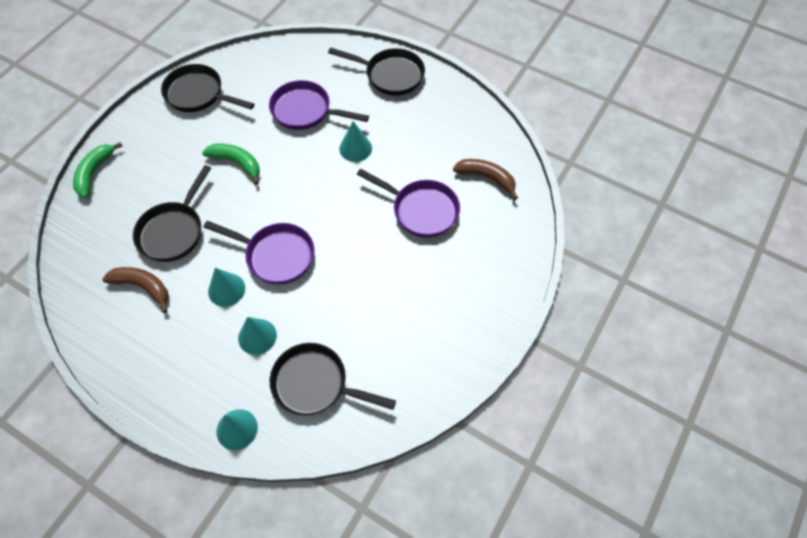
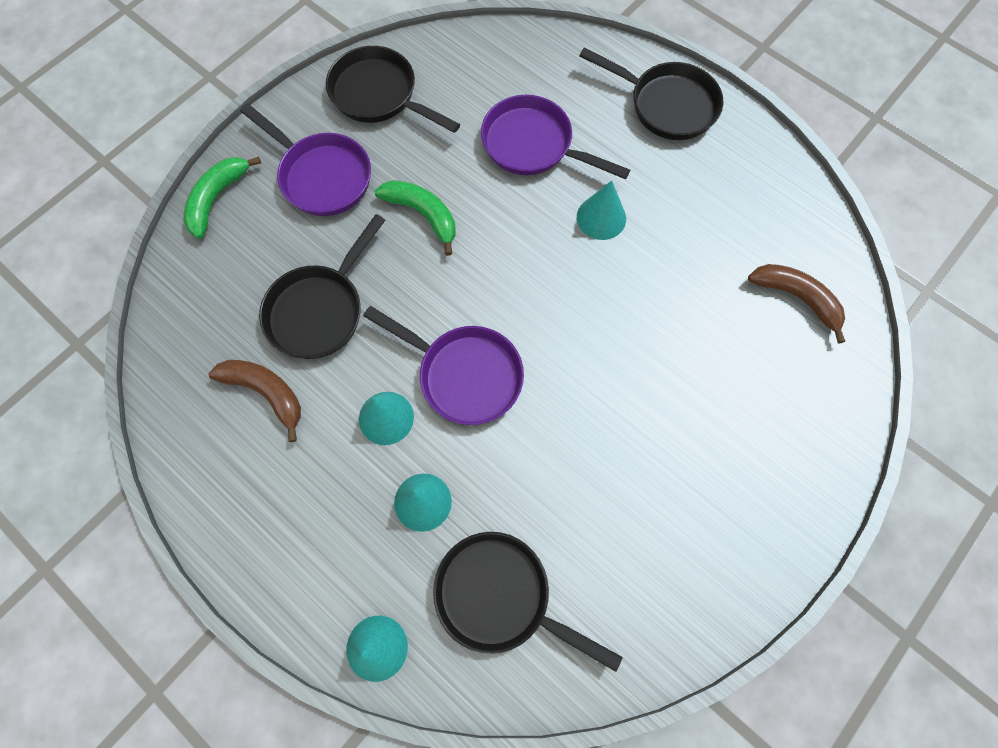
camera: 10 degrees right, 10 degrees up
(421, 210) = (690, 336): purple pan -> purple pan (322, 176)

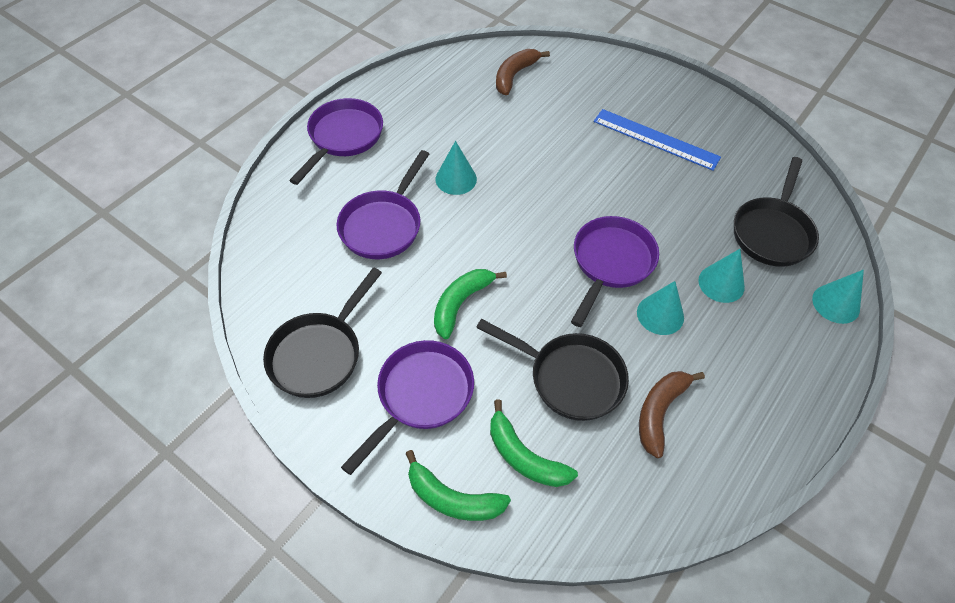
camera: 95 degrees left, 15 degrees down
(244, 259) = (524, 456): none -> green banana
(667, 105) = (343, 137): black pan -> purple pan
(676, 471) = (655, 139): none -> blue ruler

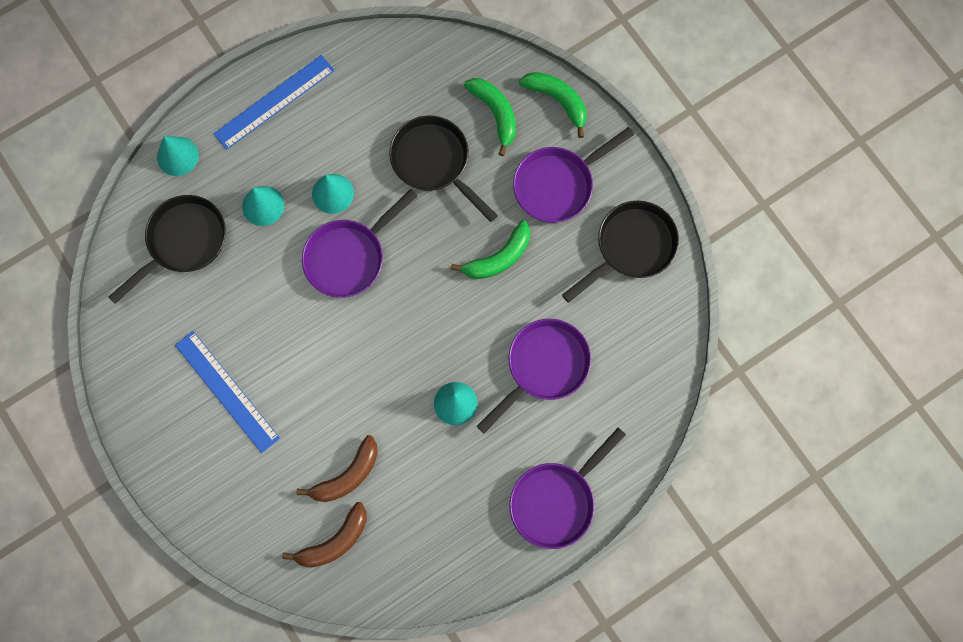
camera: 160 degrees left, 20 degrees up
(659, 412) = (378, 114): brown banana -> brown banana (347, 475)
(779, 389) = (274, 102): none -> blue ruler

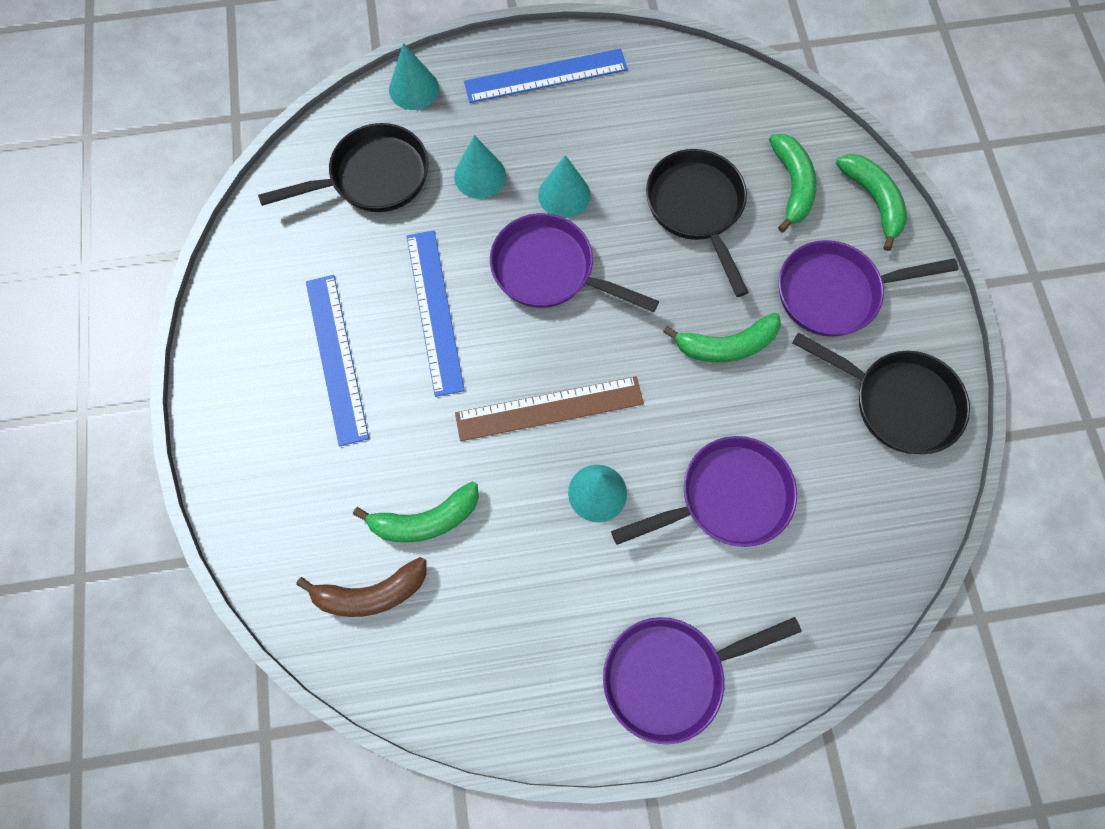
camera: 25 degrees right, 5 degrees down
(280, 325) = (434, 311): none -> blue ruler
(347, 475) = (425, 520): brown banana -> green banana
(349, 257) = (549, 270): purple pan -> purple pan turned 45 degrees clockwise
(395, 359) = (549, 408): none -> brown ruler
(631, 247) = (898, 402): black pan -> black pan turned 45 degrees clockwise

